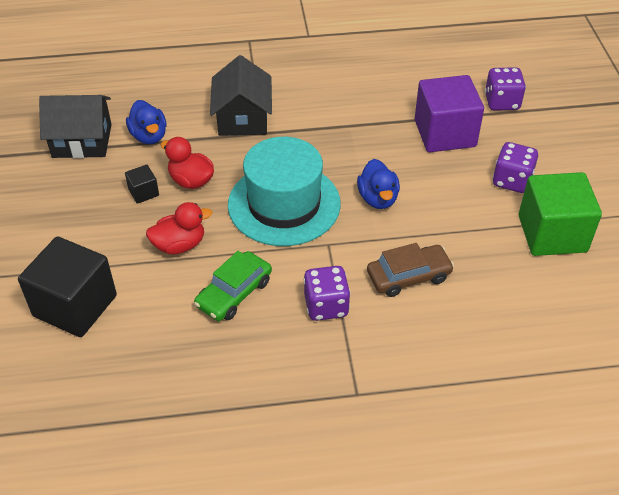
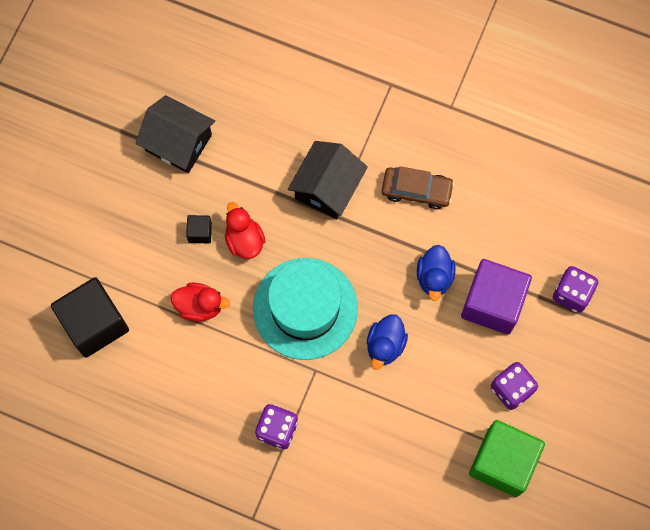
camera: 30 degrees right, 25 degrees up
(149, 136) = (236, 167): blue duck -> blue duck (434, 277)
(234, 293) = (216, 378): green car -> none
(409, 276) = (358, 438): brown car -> brown car (416, 190)

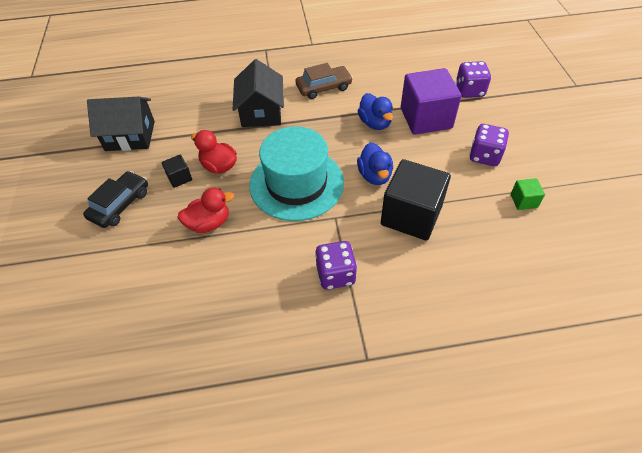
camera: 30 degrees left, 20 degrees down
(94, 324) = (118, 283): black cube -> black cube (411, 215)
(131, 234) = (120, 205): none -> black car
(502, 462) = (523, 201): green cube -> green cube, size x0.44

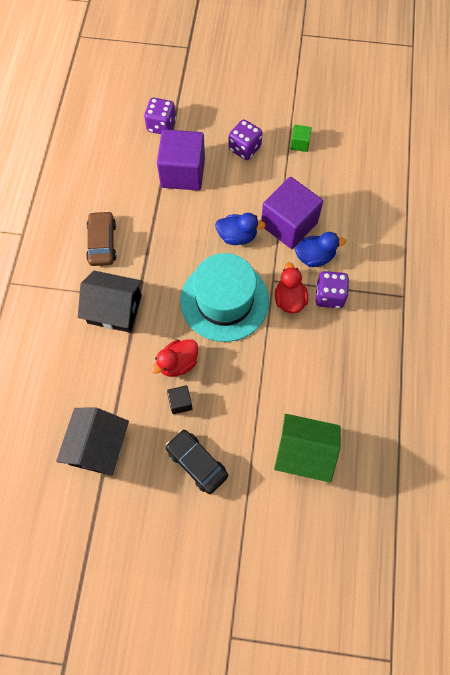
camera: 75 degrees left, 15 degrees up
(138, 292) = (304, 452): none -> green house
(209, 223) = (246, 383): red duck -> red duck (289, 299)
(375, 123) = (172, 215): blue duck -> blue duck (315, 257)
(411, 215) = (289, 224): black cube -> purple cube

